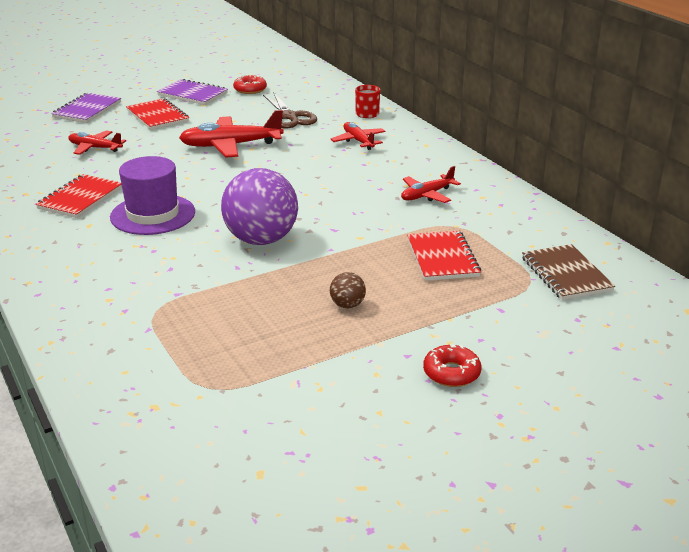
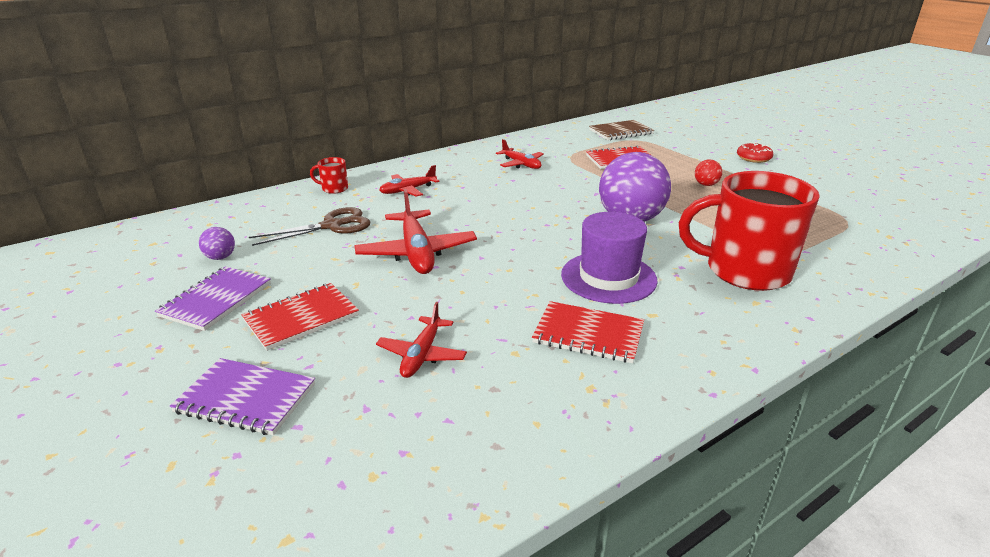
camera: 95 degrees left, 0 degrees up
(128, 281) = (745, 271): none -> red mug
(250, 89) = (220, 257): red donut -> purple ball
(347, 305) = (706, 185): brown ball -> red ball

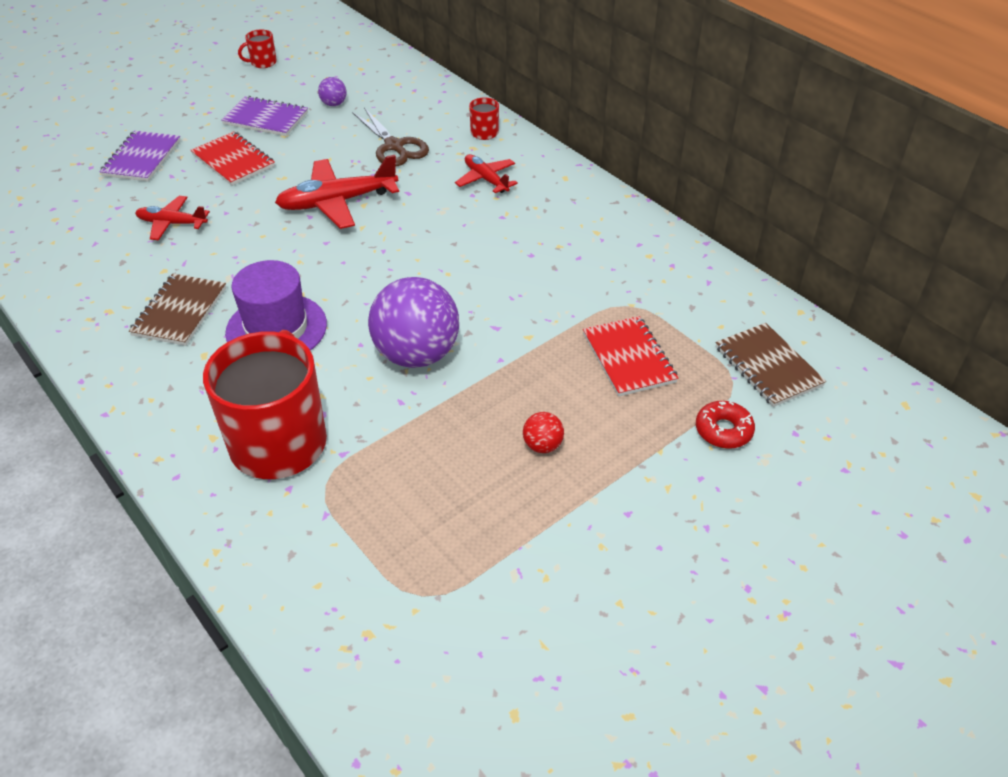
camera: 85 degrees right, 15 degrees up
(60, 309) = (263, 63): none -> red mug
(521, 164) = (586, 260): red plane -> none
(588, 334) = (180, 311): red notebook -> brown notebook
(753, 158) = (682, 533): red donut -> red donut (723, 430)

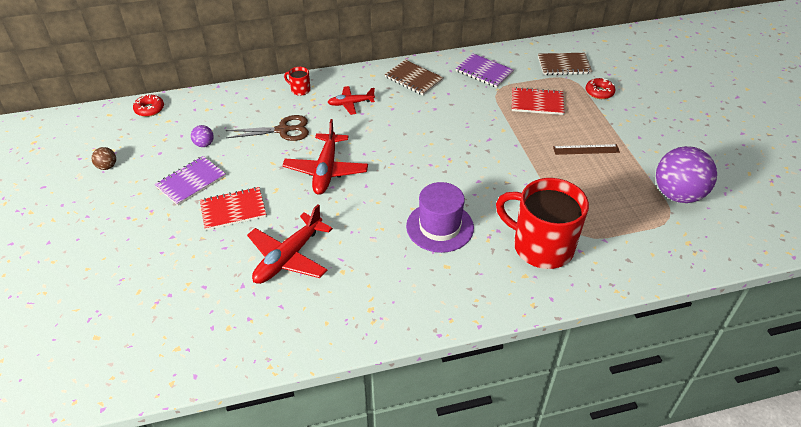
camera: 65 degrees left, 0 degrees up
(142, 158) = (184, 261): purple notebook -> purple notebook (484, 72)
(172, 223) = (288, 257): red plane -> red plane, size x1.68
(180, 311) = (394, 270): brown notebook -> brown notebook (413, 79)
(263, 63) = (107, 166): red mug -> brown ball
(372, 50) = (149, 109): none -> red donut
(416, 354) = (495, 174): purple ball -> purple ball (677, 194)
(542, 445) = (586, 149): red ball -> brown ruler

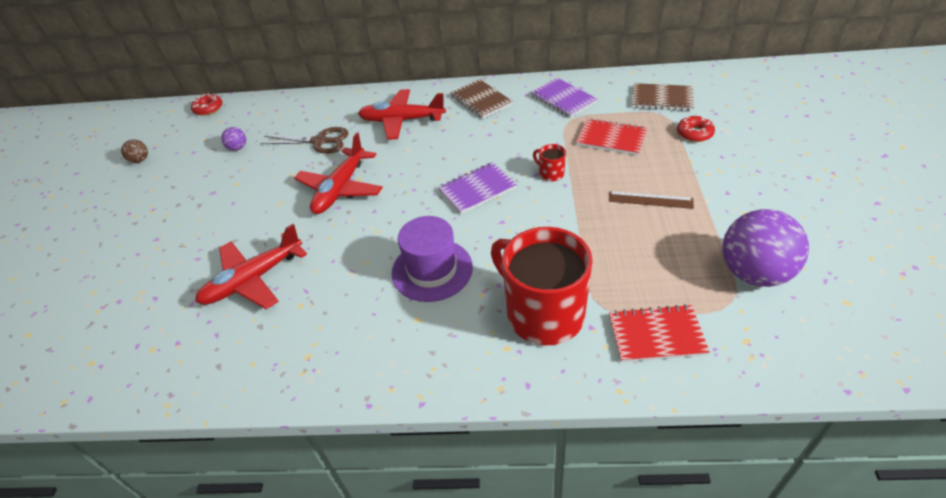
camera: 20 degrees right, 0 degrees up
(191, 182) = (205, 184): purple notebook -> purple notebook (477, 189)
(233, 210) = (227, 219): red notebook -> red notebook (656, 335)
(300, 90) = (358, 102): red mug -> red mug (551, 173)
(350, 103) = (401, 121): red plane -> red plane, size x1.68

